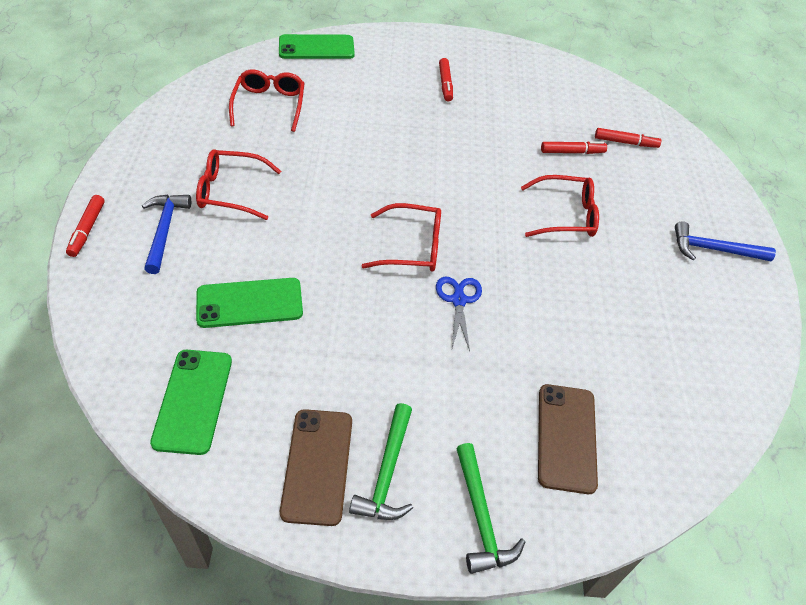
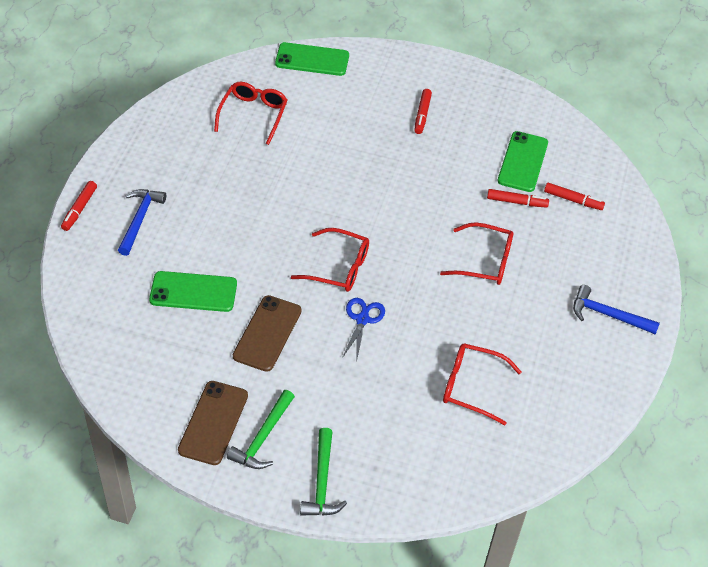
camera: 15 degrees right, 0 degrees up
(193, 401) = (134, 359): green phone -> green phone (522, 162)
(230, 191) = (200, 193): red glasses -> red glasses (471, 386)
(566, 437) = (409, 441): brown phone -> brown phone (267, 333)

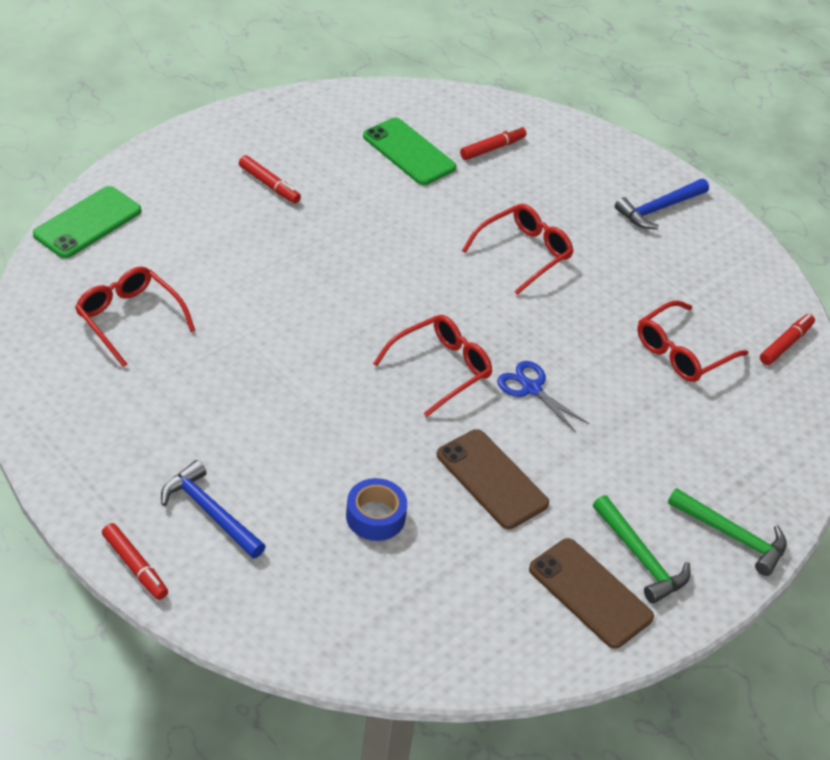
camera: 60 degrees left, 5 degrees down
(193, 292) = (375, 516): green phone -> blue tape
(517, 202) = (461, 187): red marker -> red marker (785, 344)

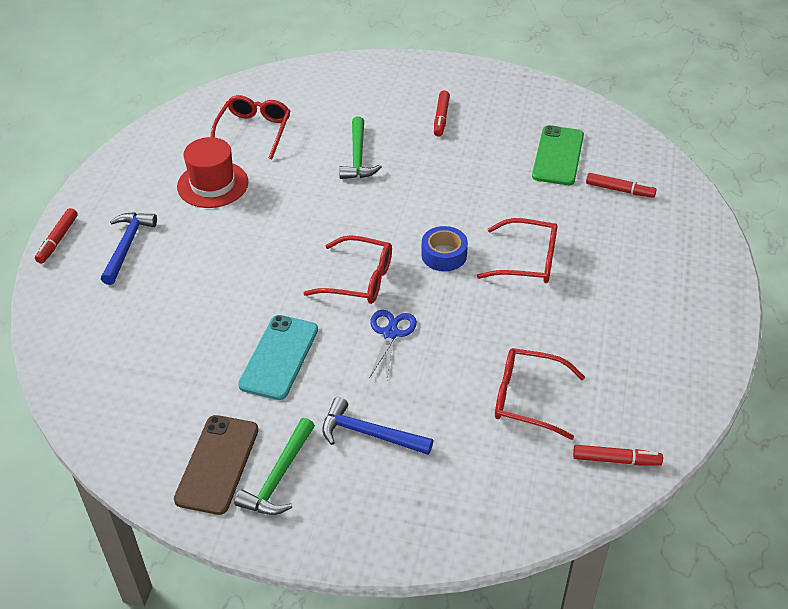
camera: 60 degrees right, 0 degrees up
(87, 223) = (316, 74): green phone -> none
(183, 395) = (212, 184): none -> red hat
(375, 516) = (190, 318): blue tape -> blue tape (444, 255)
(491, 479) = (279, 357): brown phone -> turquoise phone
(659, 209) = (678, 307): blue hammer -> blue hammer (369, 433)
(732, 536) = (354, 524): green hammer -> green hammer (358, 157)

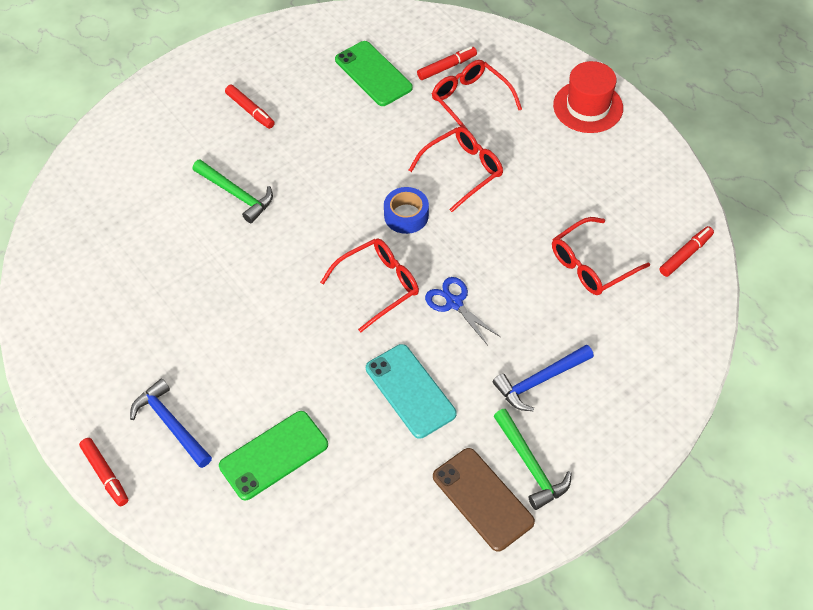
camera: 50 degrees left, 10 degrees up
(148, 315) = (274, 455): none -> green phone
(212, 184) = (159, 315): red hat -> red hat (588, 107)
(254, 131) = (121, 243): red glasses -> red glasses (470, 101)

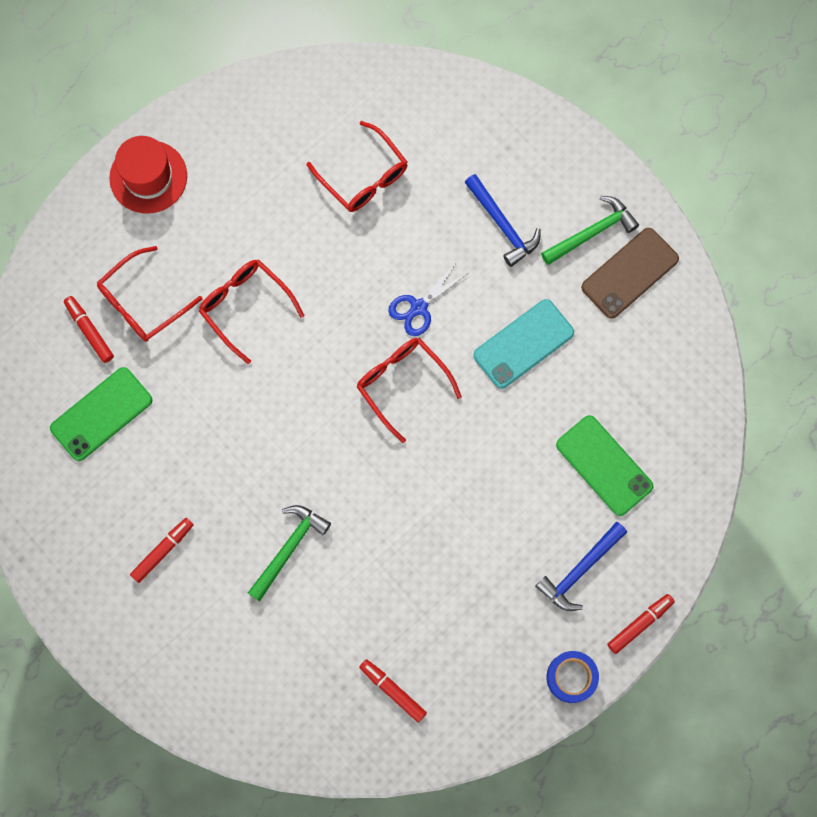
camera: 95 degrees left, 20 degrees up
(406, 215) = (309, 362): blue tape -> blue tape (571, 677)
(685, 255) = (346, 88): red marker -> red marker (392, 691)

